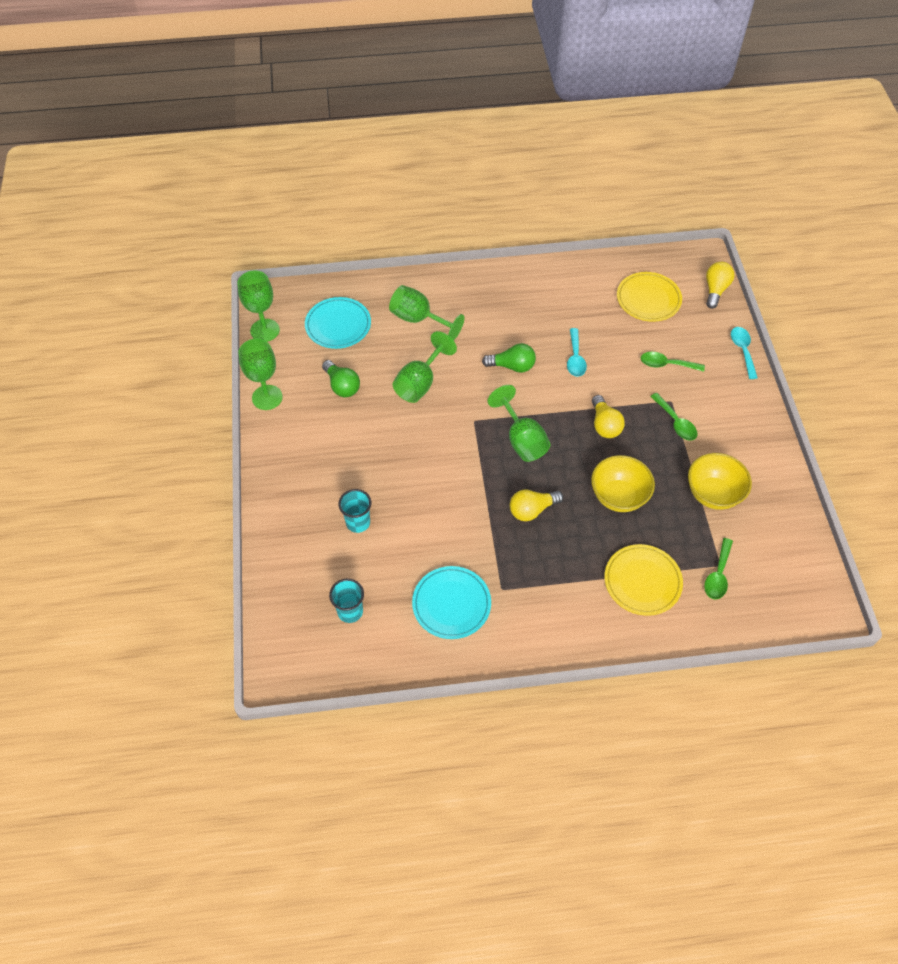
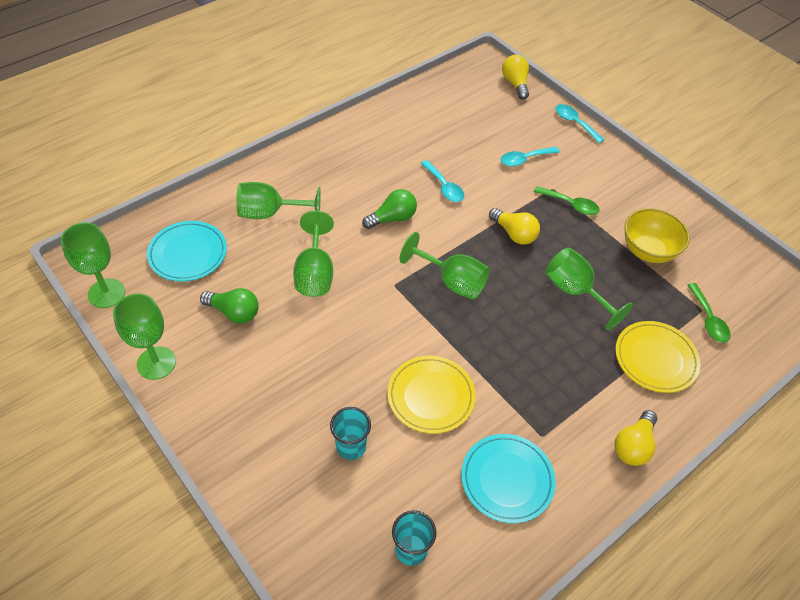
camera: 35 degrees left, 5 degrees down
(532, 510) = (511, 343): yellow light bulb -> yellow light bulb (633, 446)
(618, 496) = (575, 292): yellow bowl -> green goblet
(648, 299) = (467, 112): yellow plate -> yellow plate (431, 396)
(666, 364) = (524, 159): green spoon -> turquoise spoon

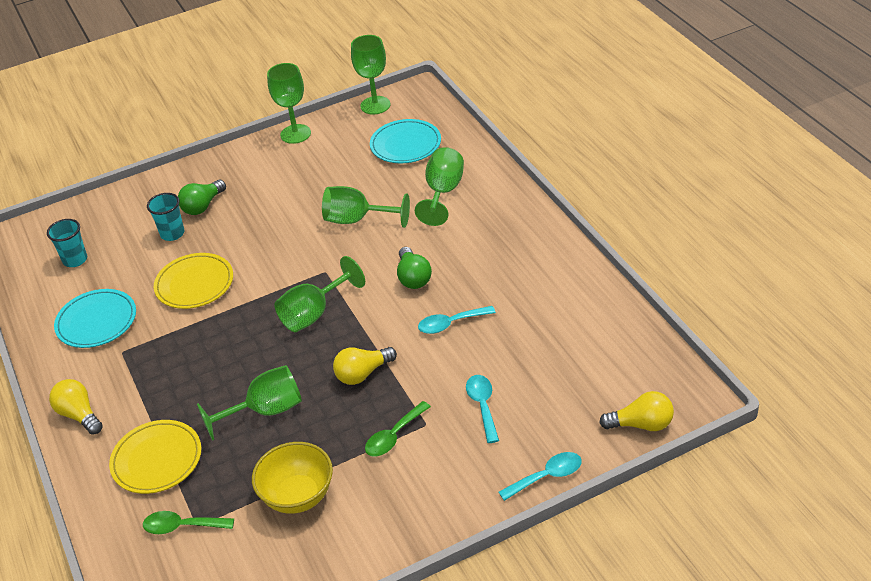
camera: 110 degrees right, 10 degrees down
(234, 312) = (330, 172): green light bulb -> green light bulb (203, 206)

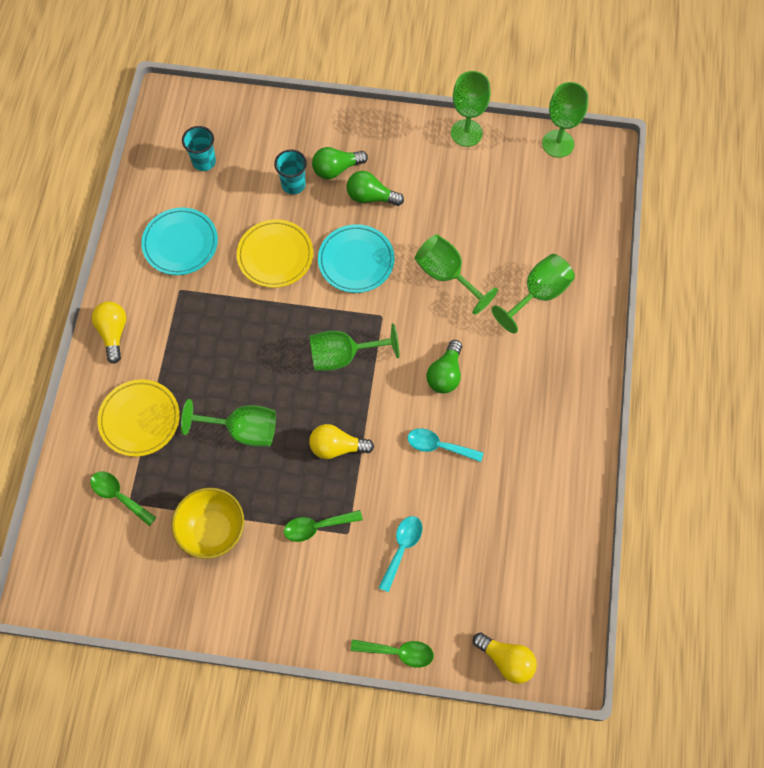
camera: 30 degrees right, 25 degrees up
(248, 207) = (371, 197): none -> green light bulb
(405, 145) = (548, 213): turquoise plate -> turquoise plate (356, 261)
(547, 476) = (398, 652): turquoise spoon -> green spoon

